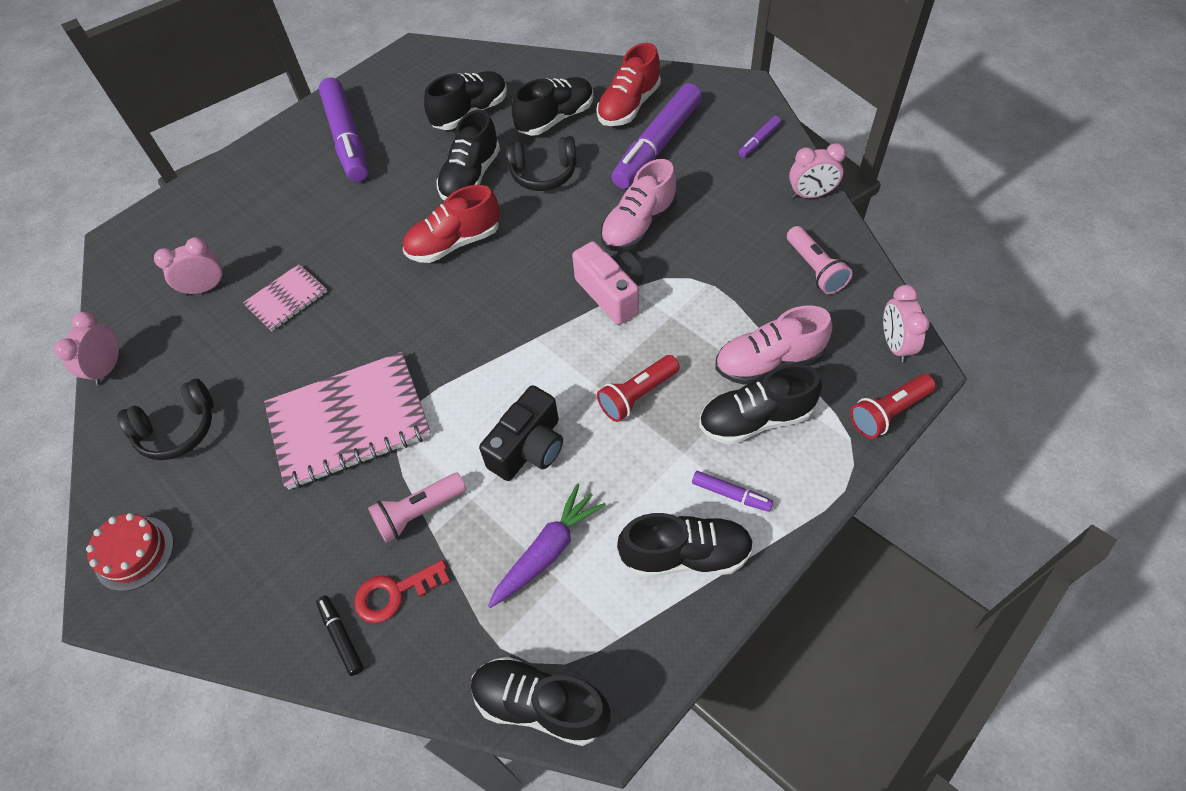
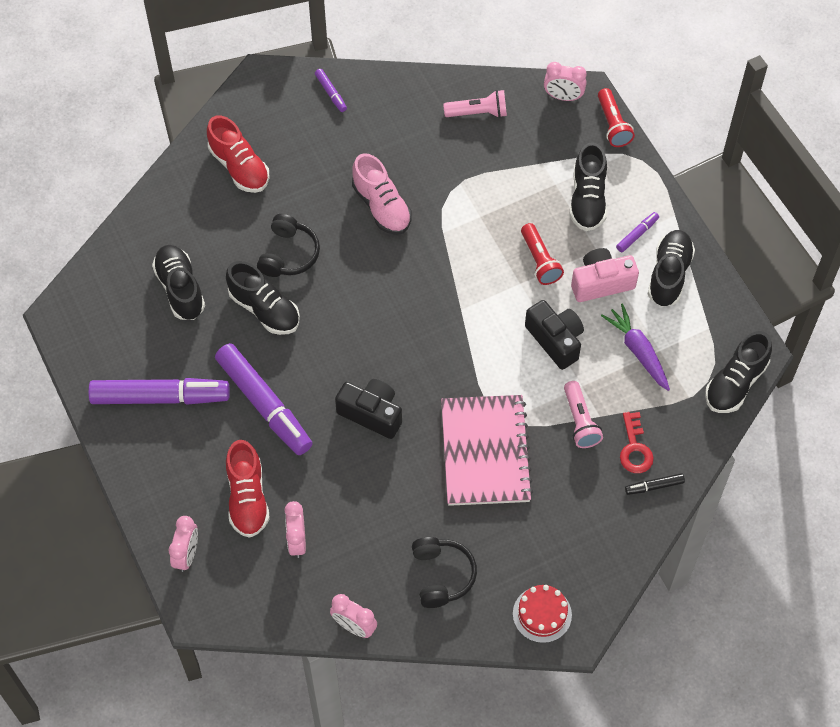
camera: 75 degrees left, 5 degrees up
(286, 299) = (340, 478): pink notebook -> none
(372, 300) = (371, 413): none -> black camera
(454, 243) = (337, 340): red shoe -> red shoe (247, 498)
(555, 119) = (225, 225): black shoe -> none
(611, 293) = (441, 247): pink camera -> pink camera (601, 283)
(657, 145) = (298, 163): purple marker -> purple marker (264, 404)
(768, 362) = (545, 173): pink shoe -> none
(811, 195) = (406, 84): pink clock -> pink clock (187, 555)

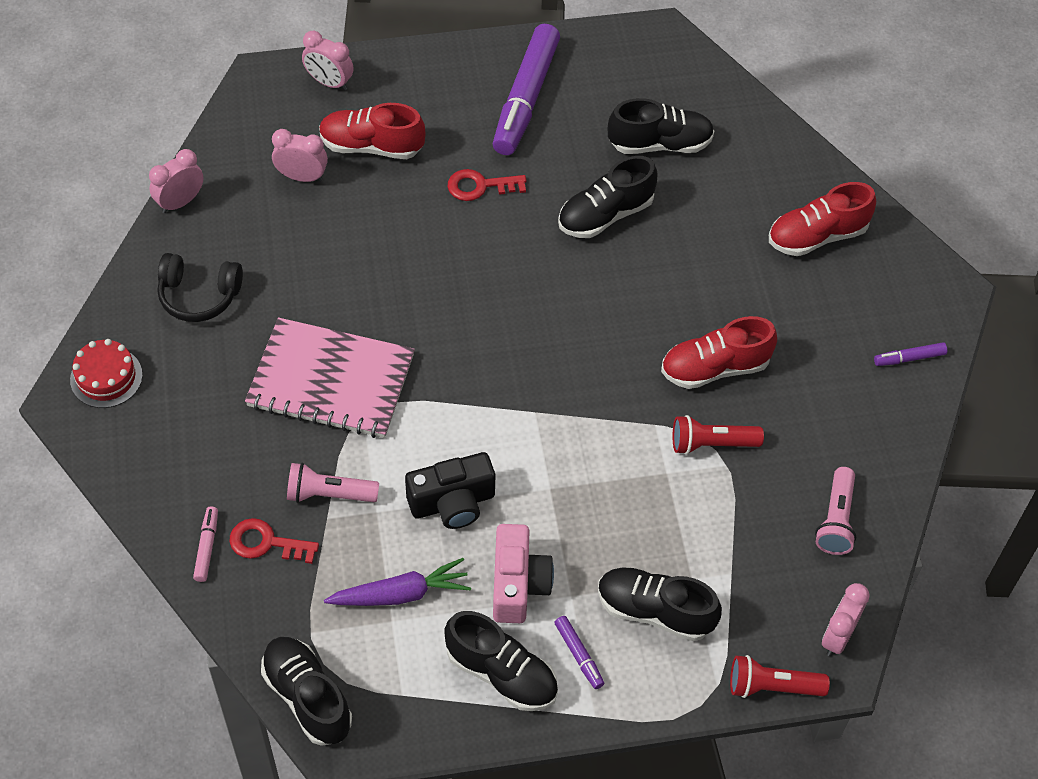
camera: 105 degrees right, 5 degrees down
(264, 404) = (480, 186): purple marker -> red key
(288, 254) = (674, 255): black headphones -> none
(371, 413) = (427, 282): black camera -> none
(382, 206) = (715, 368): pink shoe -> red shoe
(540, 261) = (576, 522): red flashlight -> red flashlight (711, 443)
(654, 486) = (207, 547): black marker -> pink marker

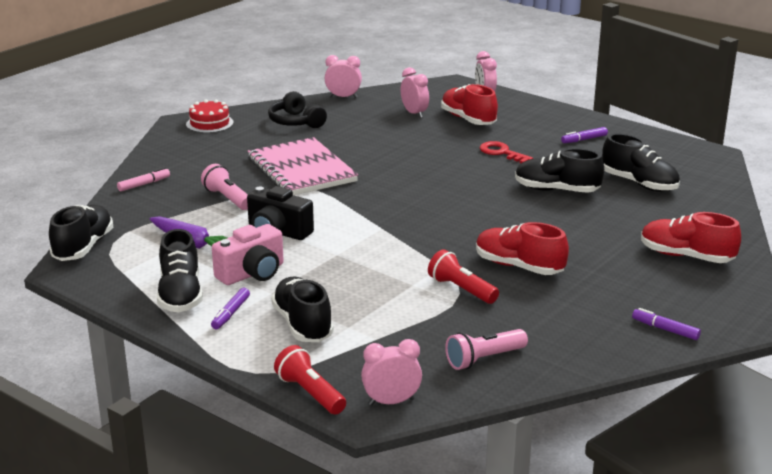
camera: 50 degrees right, 30 degrees down
(266, 543) = (170, 196): red key -> none
(525, 98) = (584, 139): purple marker -> purple marker, size x0.42

